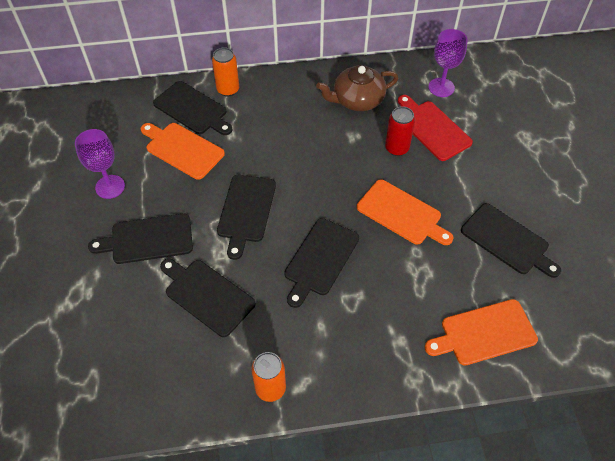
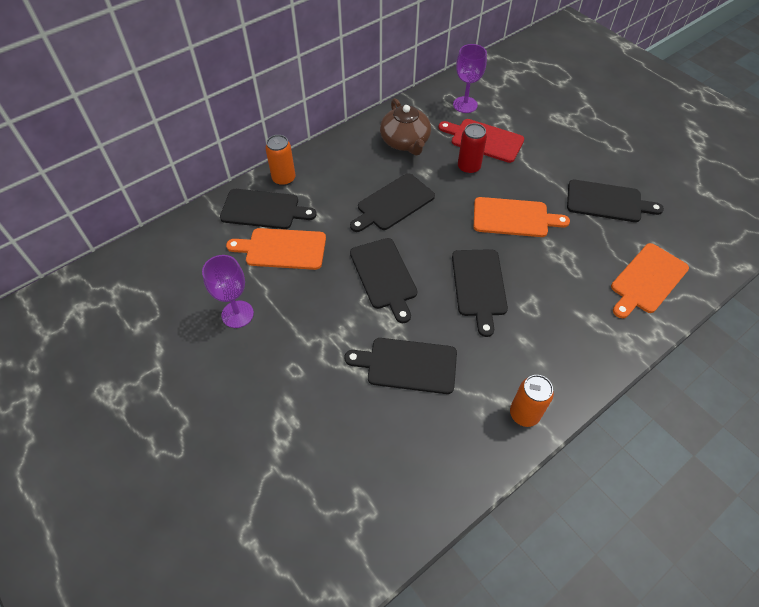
camera: 30 degrees left, 0 degrees up
(148, 239) = (313, 344): black cutting board -> black cutting board (393, 203)
(357, 100) = (405, 142): brown teapot -> brown teapot turned 60 degrees counterclockwise

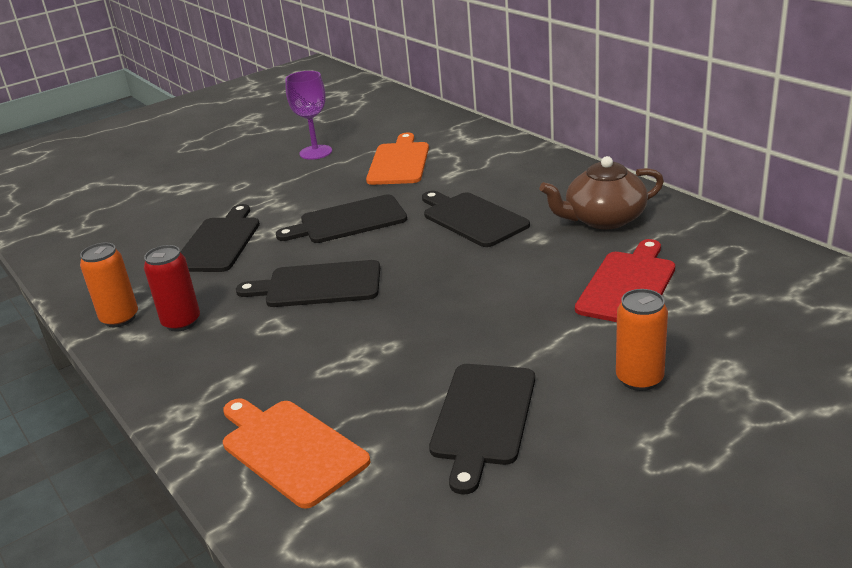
camera: 95 degrees right, 25 degrees down
(263, 210) = (460, 146): black cutting board -> none
(284, 179) = (512, 150): orange can -> orange can (639, 379)
(465, 105) = (720, 265): purple goblet -> none
(468, 167) = (555, 272): red can -> red can (181, 322)
(514, 218) = (443, 314): orange cutting board -> none

